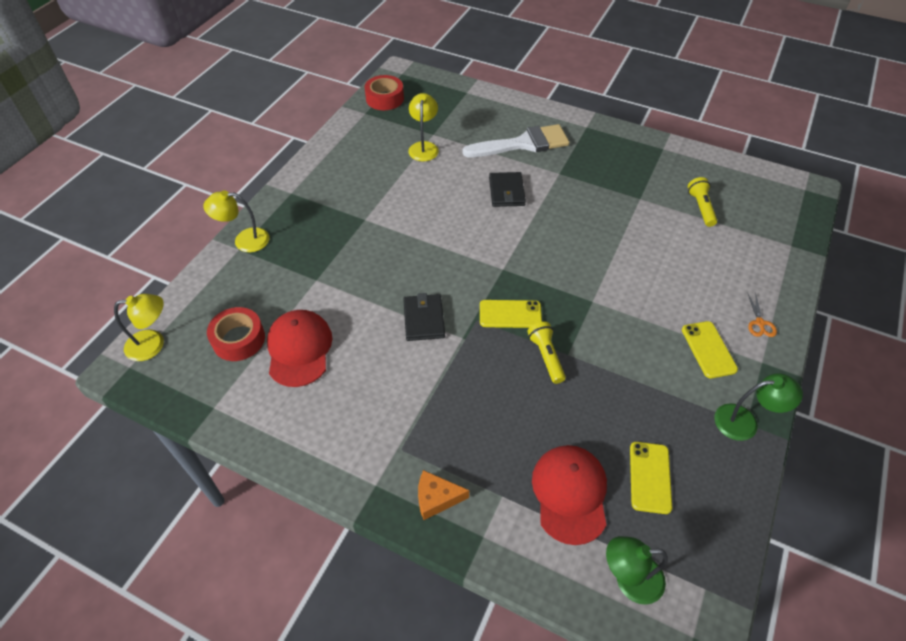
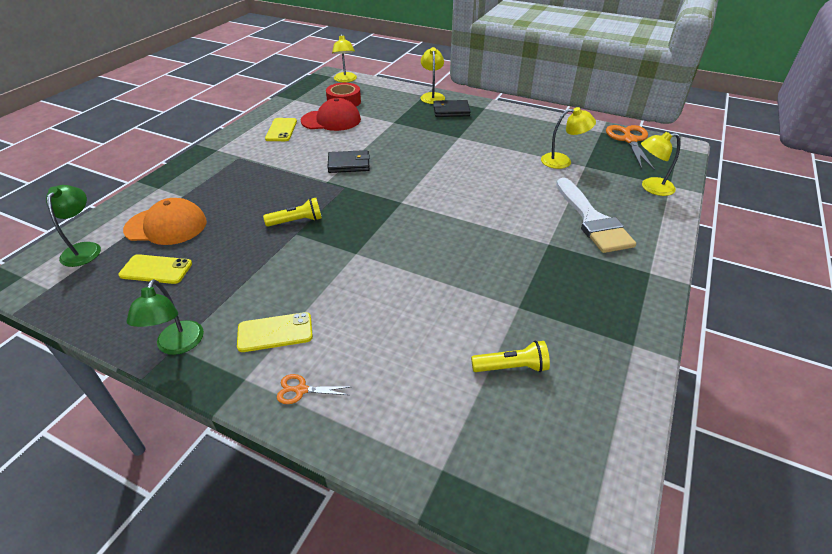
camera: 90 degrees right, 10 degrees down
(385, 98) = (629, 140): red tape -> orange scissors
(436, 498) = (195, 170): orange cheese -> none
(471, 103) = (651, 187): none -> yellow lamp
(506, 192) = (508, 207): black wallet -> black wallet (451, 111)
(510, 314) = (347, 204): yellow phone -> yellow phone (281, 130)
(570, 494) = (166, 226): red cap -> orange cap

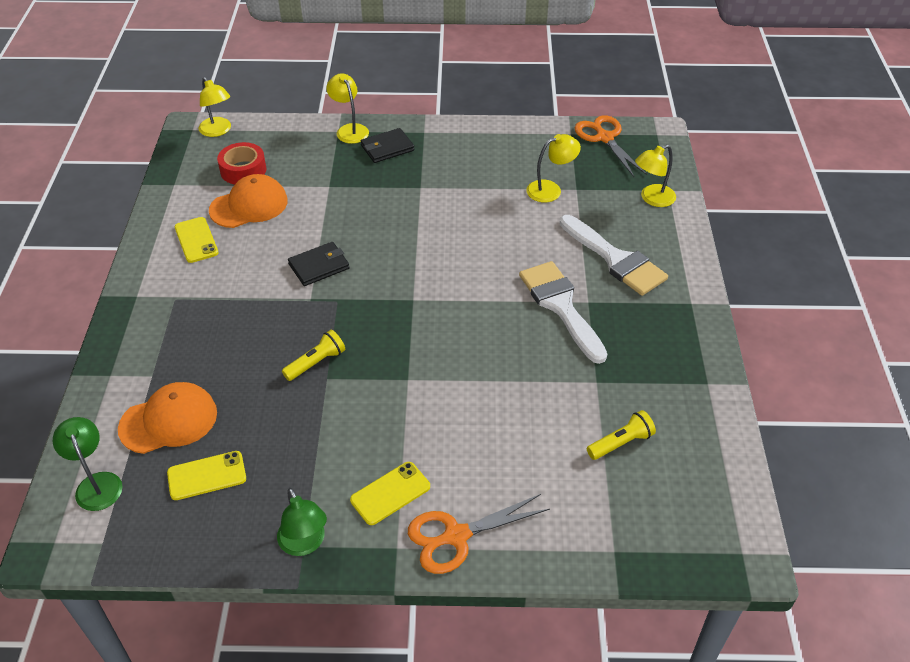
camera: 25 degrees left, 5 degrees up
(301, 390) = (456, 536): orange scissors -> orange scissors, size x2.03
(331, 120) = (249, 205): red cap -> orange cap
(521, 240) = (560, 306): none -> white brush

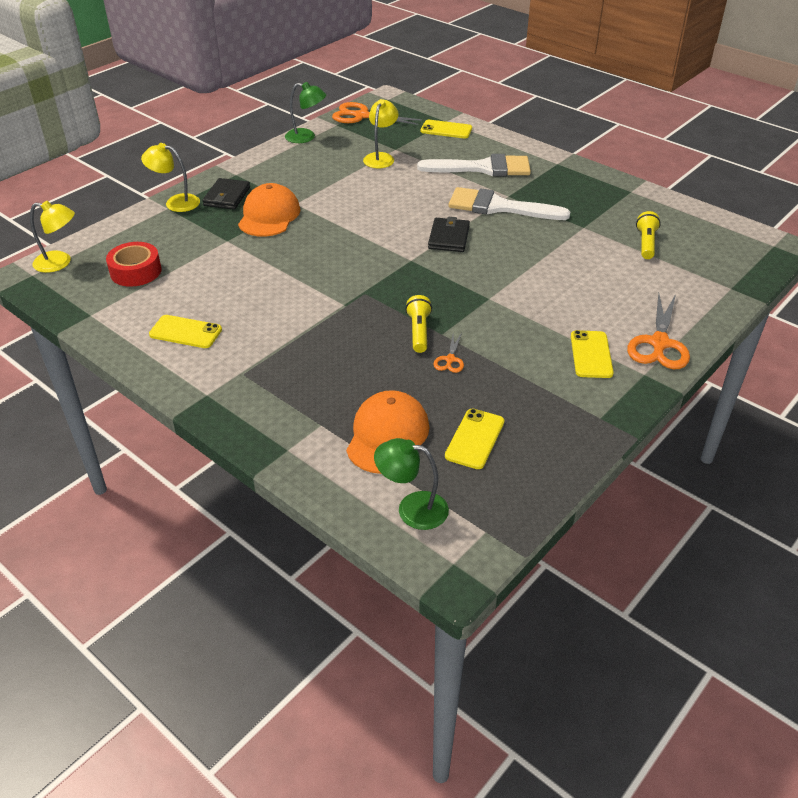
camera: 50 degrees left, 5 degrees down
(249, 205) = (186, 287): orange cap -> orange cap (269, 216)
(296, 403) = (450, 360): none -> orange scissors
(305, 544) = (598, 416): green lamp -> green lamp (306, 137)
(319, 266) = (313, 285): black wallet -> black wallet (448, 237)
(652, 199) = (446, 130): yellow lamp -> yellow phone

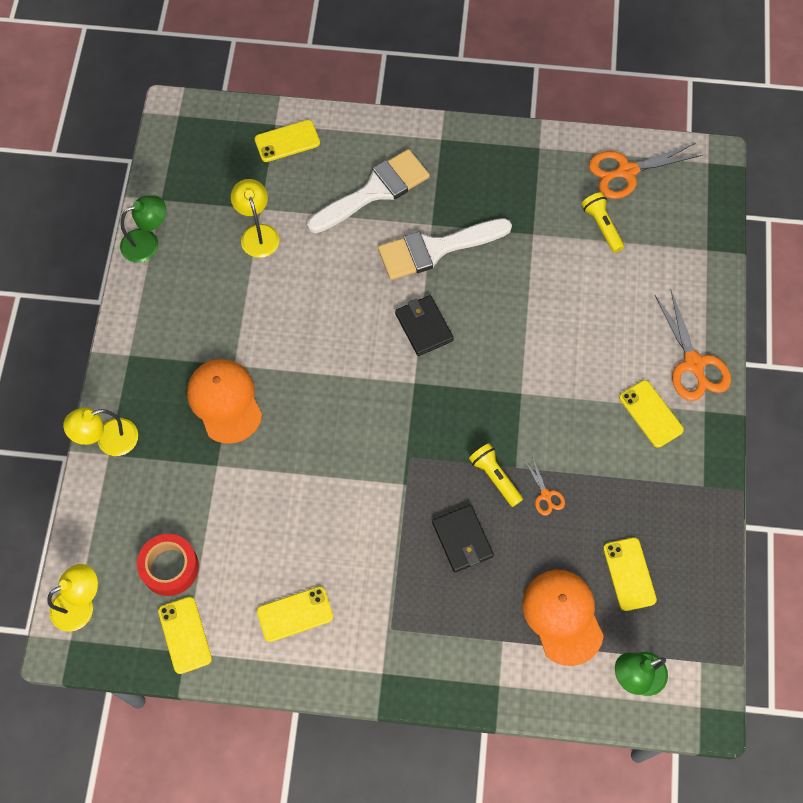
camera: 35 degrees left, 25 degrees up
(101, 306) = (185, 635): none -> yellow phone
(227, 197) = (154, 398): black wallet -> black wallet (462, 539)
(361, 116) = (175, 167): orange scissors -> orange scissors (626, 171)

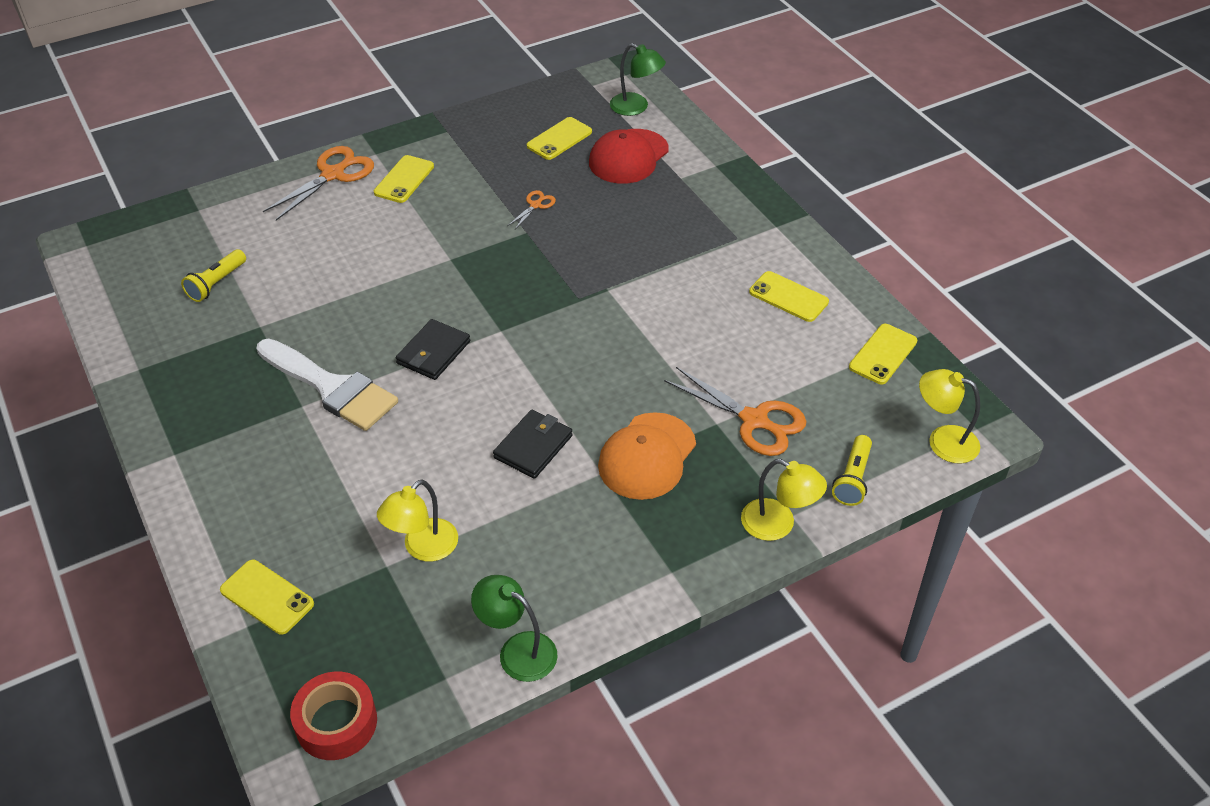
camera: 125 degrees left, 20 degrees down
(170, 567) = (842, 399): red tape -> red tape (336, 722)
(375, 191) = (288, 474): white brush -> none
(462, 539) = (622, 233): black wallet -> black wallet (533, 446)
(495, 477) = (547, 239): yellow flashlight -> yellow flashlight (852, 479)
(562, 617) = (628, 157): orange cap -> red cap
(626, 171) = (132, 294): orange scissors -> orange scissors (754, 420)

